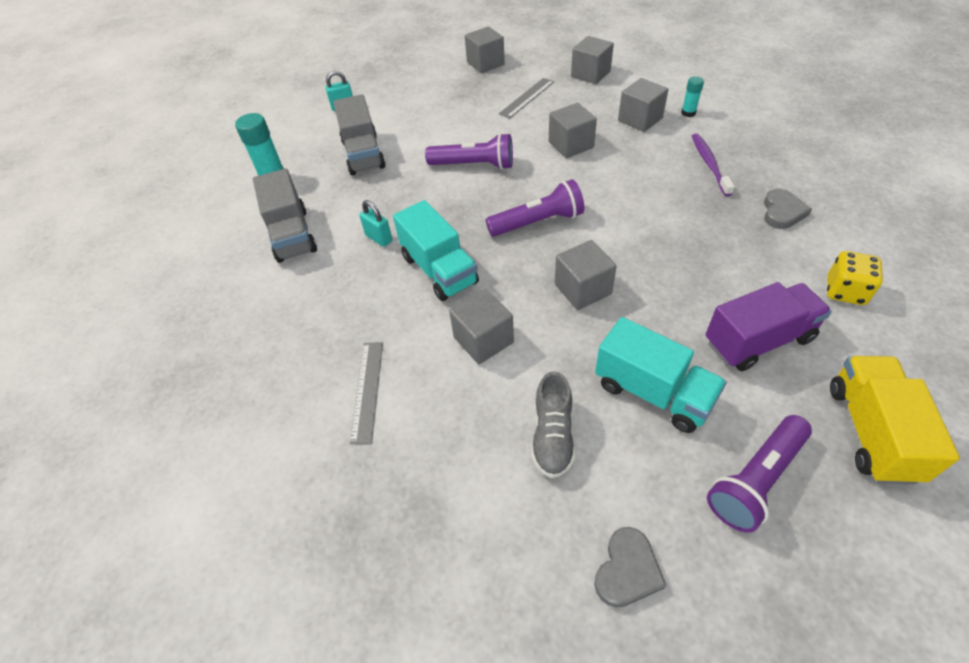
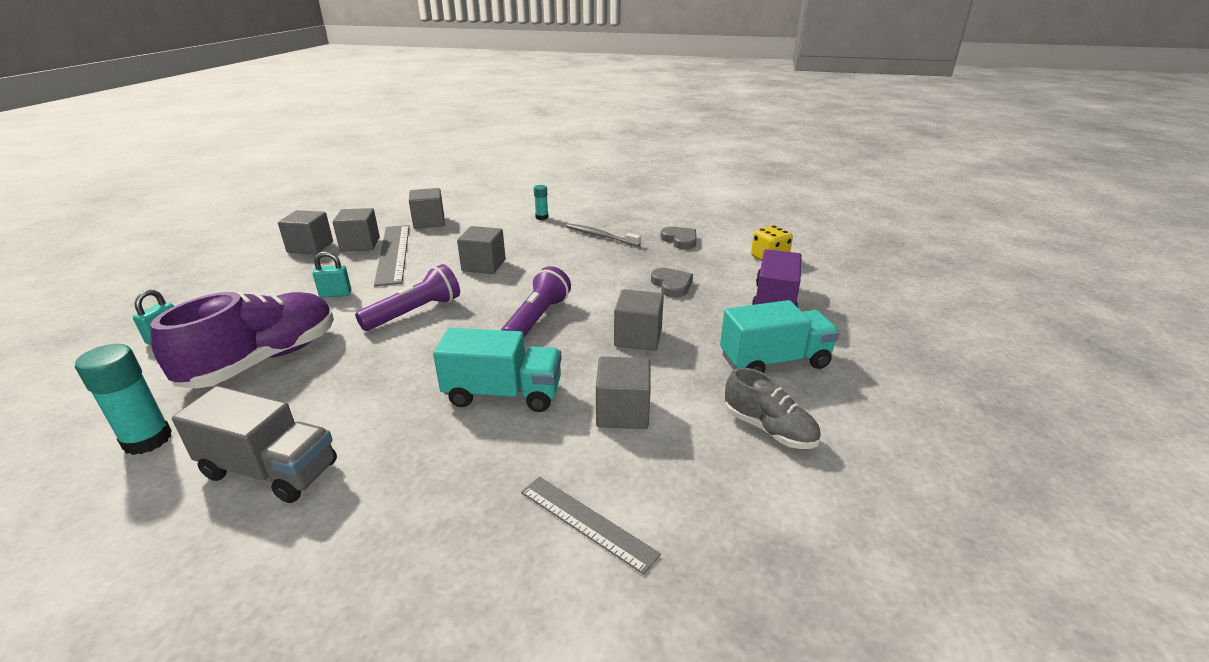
camera: 55 degrees left, 20 degrees down
(363, 154) = (264, 360): grey truck -> purple shoe
(379, 238) = (398, 409): turquoise padlock -> turquoise padlock (335, 294)
(527, 98) = (393, 253): grey ruler -> grey ruler, size x1.65
(627, 570) = (928, 459): grey heart -> grey heart (671, 285)
(640, 119) = (513, 232): grey cube -> grey cube (360, 244)
(709, 164) = (601, 236): purple toothbrush -> grey toothbrush
(756, 480) = (887, 363): purple flashlight -> none
(871, 431) = (882, 307): yellow truck -> none

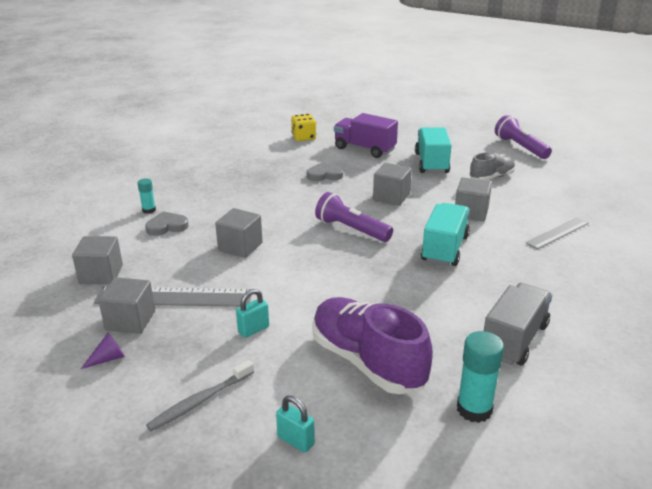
camera: 75 degrees left, 0 degrees up
(310, 247) = (108, 358): grey cube -> purple cone
(335, 294) = (253, 329): turquoise padlock -> turquoise padlock turned 45 degrees clockwise
(415, 312) = (314, 283): purple flashlight -> purple flashlight (520, 147)
(601, 236) = (218, 188): grey toothbrush -> grey toothbrush (200, 401)
(680, 240) = (251, 160): grey heart -> grey heart (167, 226)

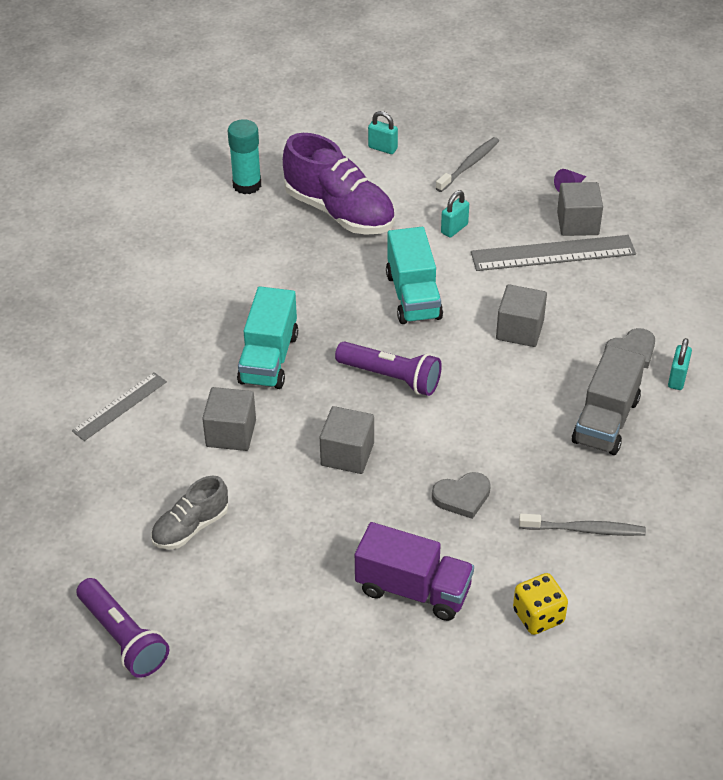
camera: 170 degrees right, 15 degrees up
(101, 274) = (651, 270): grey cube -> none
(149, 210) = (677, 378): turquoise glue stick -> turquoise padlock
(261, 159) = (584, 530): none -> grey toothbrush
(431, 163) = (289, 557): turquoise truck -> turquoise truck (413, 296)
(514, 339) = (204, 249): grey truck -> grey truck (605, 420)

